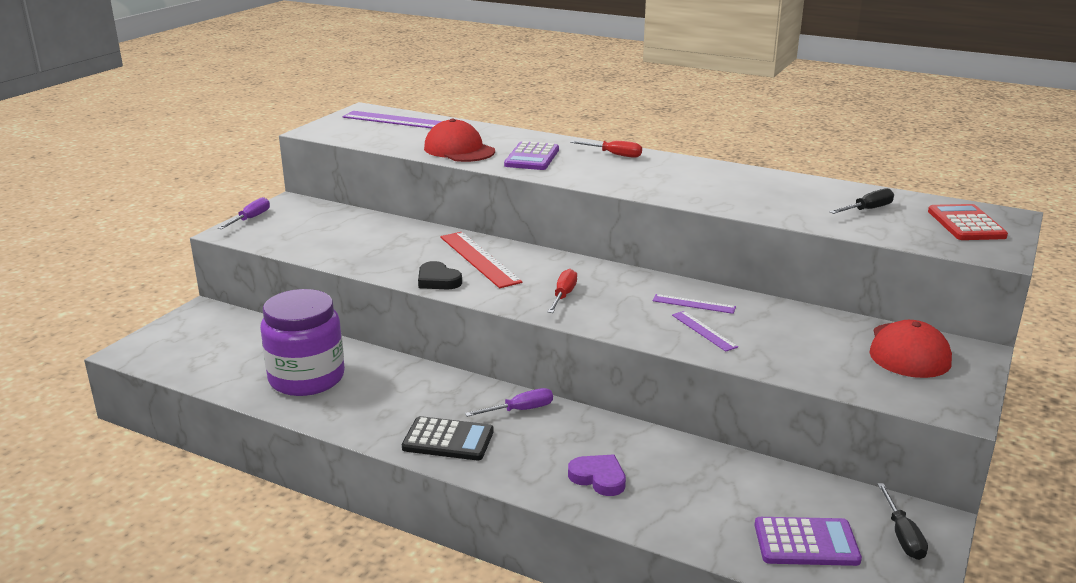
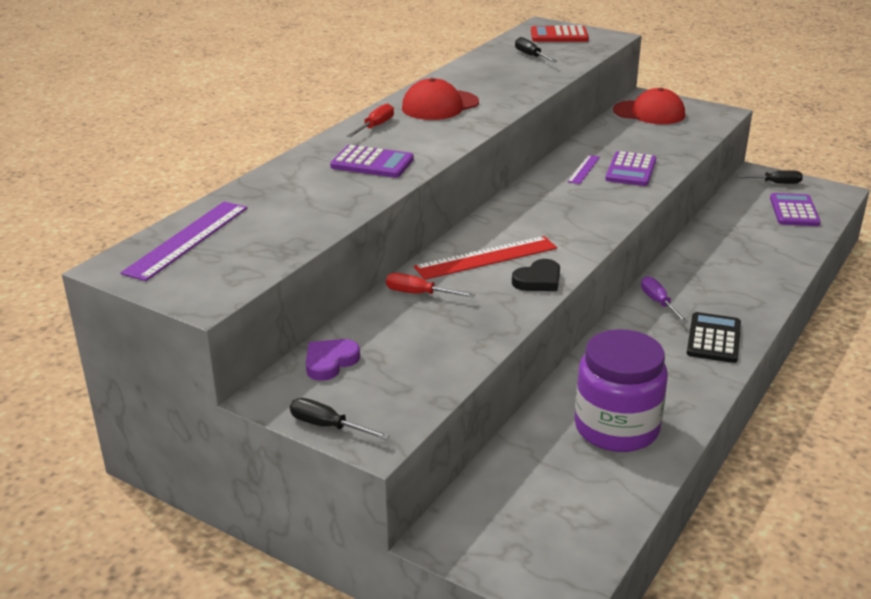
camera: 85 degrees left, 5 degrees up
(250, 219) = (327, 426): purple screwdriver -> black screwdriver
(459, 150) = (331, 200): red cap -> red cap (440, 105)
(563, 295) = (571, 219): red screwdriver -> red screwdriver (419, 294)
(598, 478) = (747, 273): purple heart -> purple heart (330, 362)
(703, 331) = (631, 170): purple ruler -> purple calculator

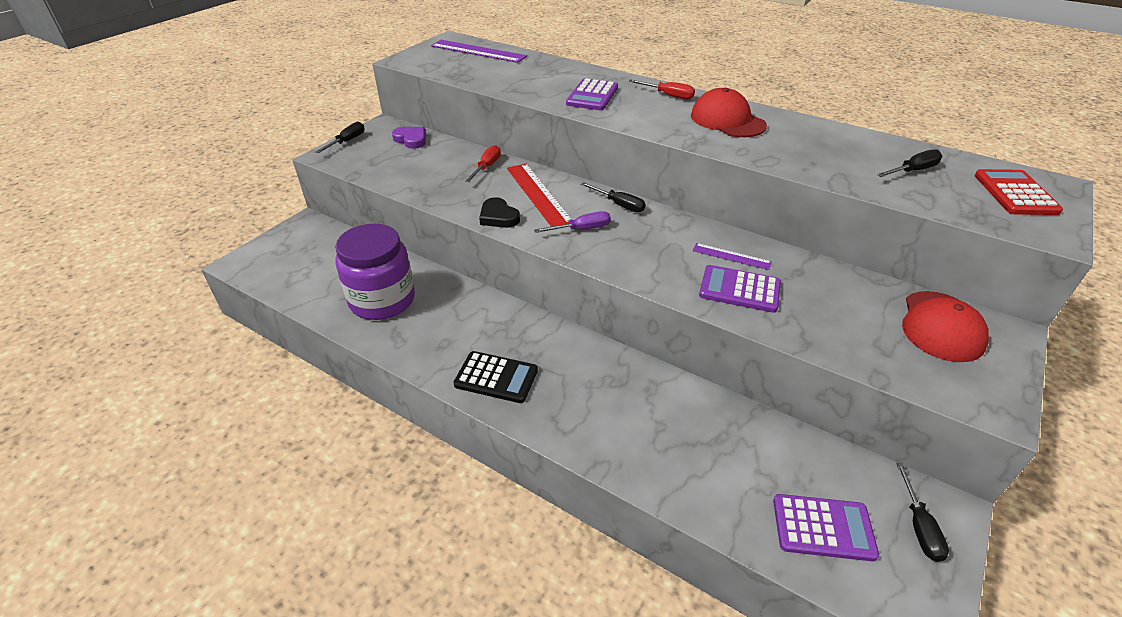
camera: 90 degrees right, 10 degrees up
(503, 213) = (619, 205): none -> black screwdriver
(658, 302) = (564, 347): purple screwdriver -> purple screwdriver (582, 229)

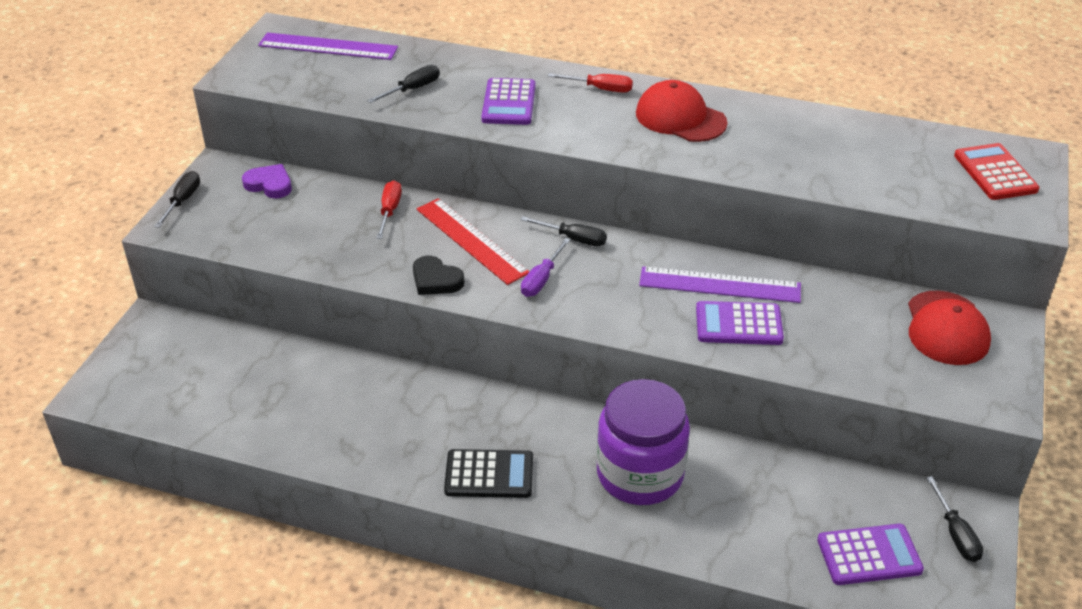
camera: 15 degrees left, 0 degrees up
(382, 300) = (309, 408): purple jar -> purple jar (640, 474)
(582, 229) = (541, 279): purple screwdriver -> purple screwdriver turned 150 degrees clockwise
(731, 256) = (719, 285): purple ruler -> purple ruler, size x1.82
(913, 171) = (892, 159): black screwdriver -> black screwdriver (412, 89)

